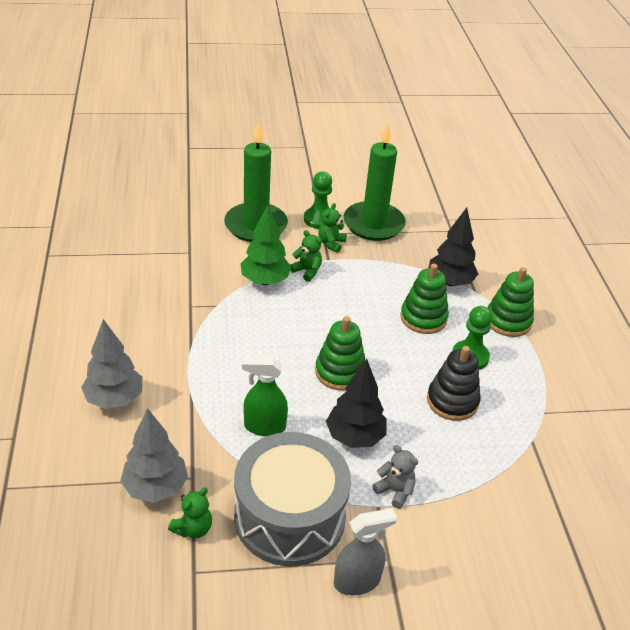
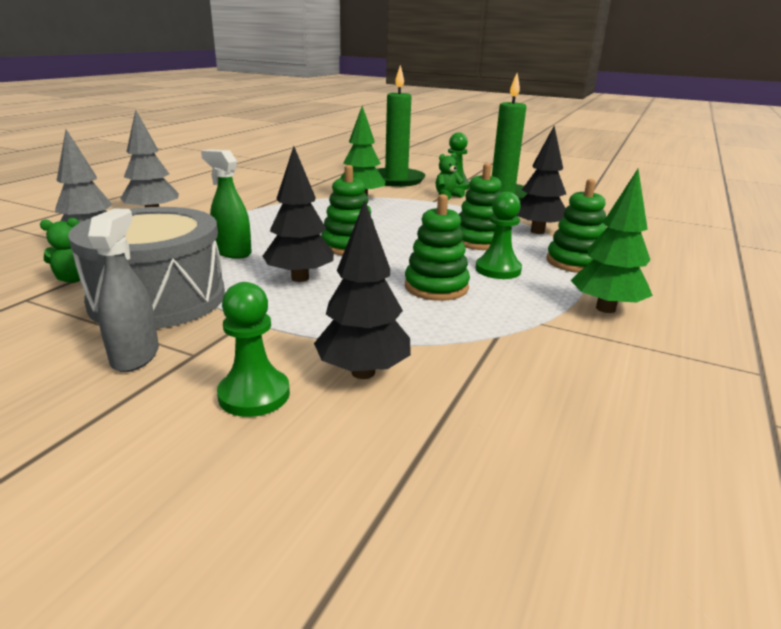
camera: 35 degrees right, 15 degrees down
(307, 271) = (404, 202): green teddy bear -> none
(357, 581) = (135, 356): grey spray bottle -> grey spray bottle turned 105 degrees counterclockwise
(395, 491) = (281, 317): grey teddy bear -> none
(452, 401) = (436, 287): black stacking toy -> green stacking toy
(463, 572) = (254, 395): none -> green pawn
(496, 518) = (363, 372): none -> black tree
(565, 376) = (605, 308): none -> green tree

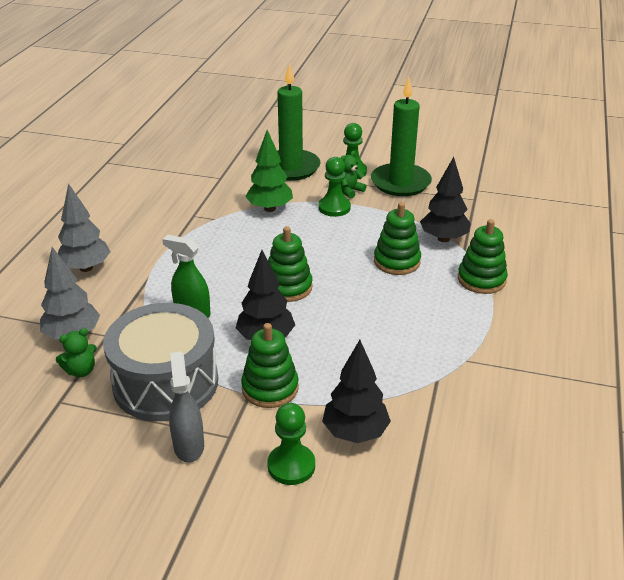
camera: 10 degrees left, 10 degrees up
(436, 287) = (378, 331): green stacking toy -> green stacking toy (270, 388)
(498, 270) = (421, 300): green pawn -> green pawn (334, 208)
(605, 308) = (511, 335): green tree -> none

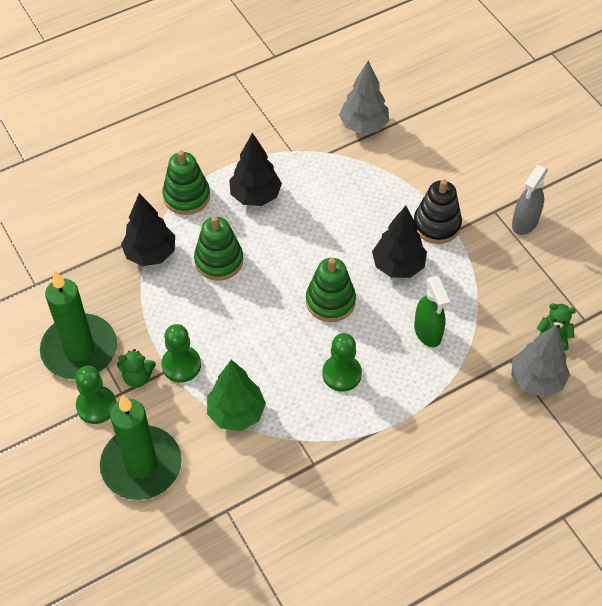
camera: 135 degrees left, 20 degrees up
(86, 268) = (472, 462): grey tree -> grey tree (363, 126)
(166, 383) = (501, 280): grey drum -> none
(270, 388) = (436, 225): green stacking toy -> black stacking toy
(291, 466) = (476, 168): green pawn -> green pawn (342, 374)
(355, 432) = (418, 159): black tree -> black tree (255, 196)

